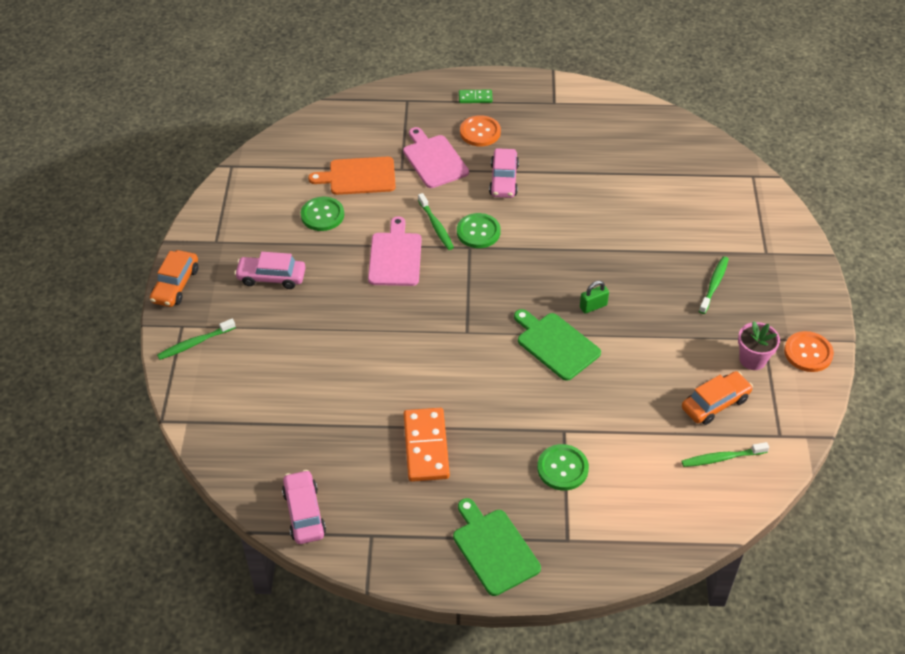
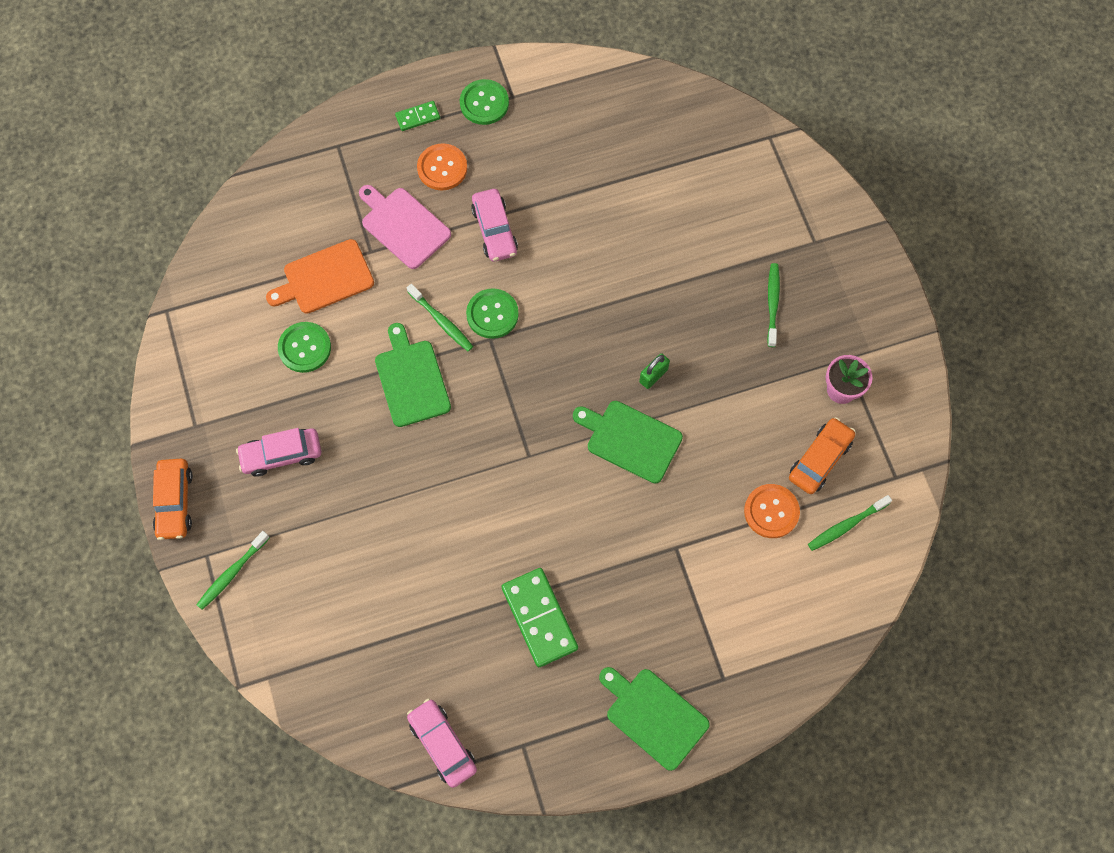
camera: 20 degrees left, 20 degrees up
(395, 256) = (411, 379): pink cutting board -> green cutting board
(426, 446) = (539, 618): orange domino -> green domino
(562, 468) = (690, 595): green button -> green button (484, 103)
(808, 353) = (895, 362): orange button -> orange button (771, 511)

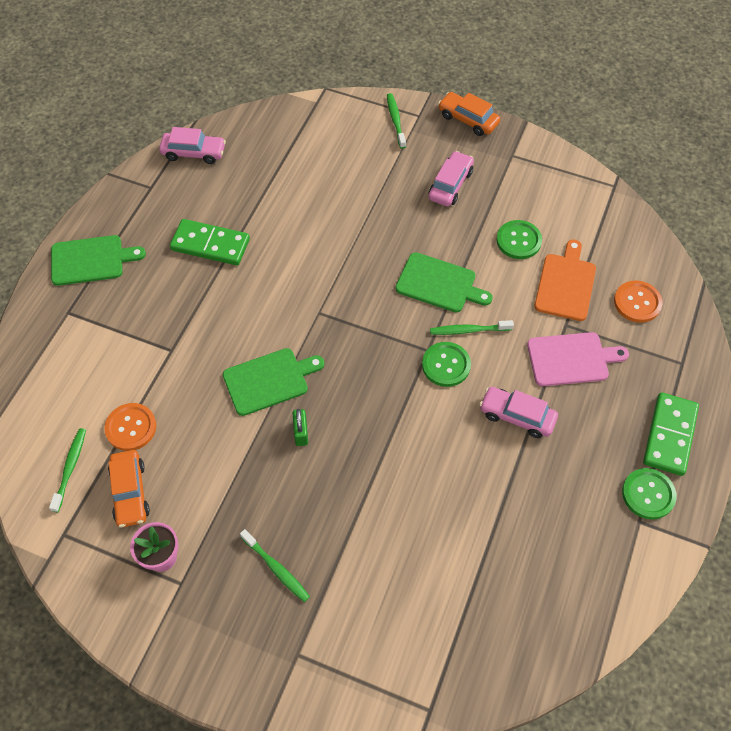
camera: 130 degrees right, 10 degrees down
(418, 117) = (670, 435): green domino -> green domino, size x1.93
(442, 168) = (605, 419): orange button -> orange button (637, 302)

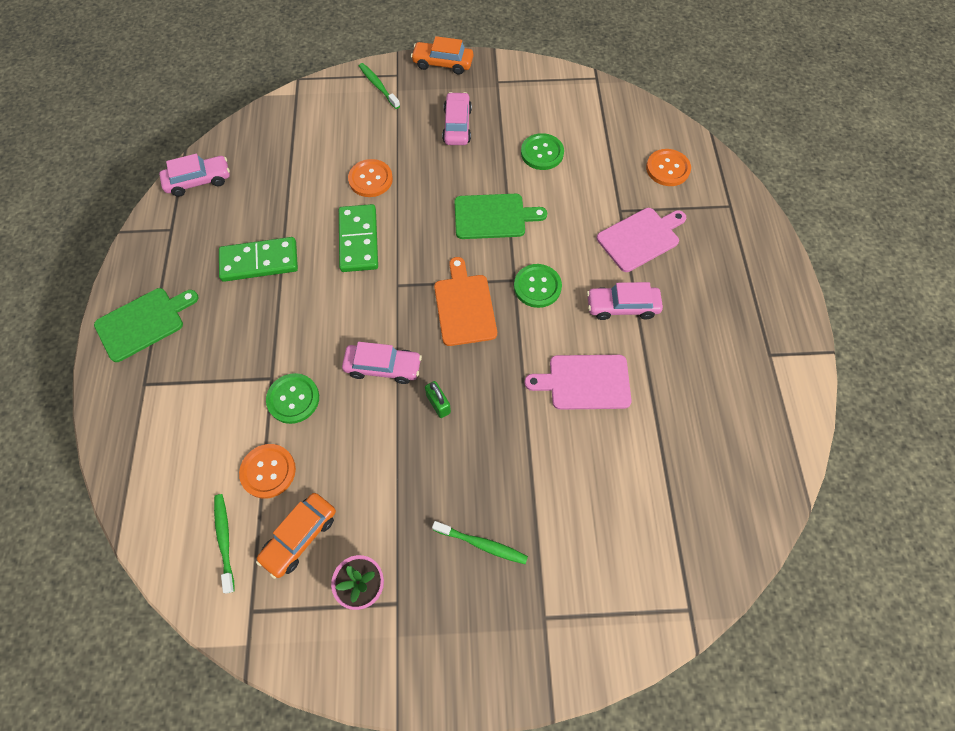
camera: 25 degrees left, 5 degrees up
(130, 492) = (300, 536): orange car -> orange car turned 75 degrees clockwise
(269, 380) = (383, 367): green cutting board -> pink car
(344, 206) = (370, 179): none -> orange button
(443, 470) = (584, 382): none -> pink cutting board
(468, 330) = (540, 248): green toothbrush -> none
(566, 284) = (601, 175): orange cutting board -> orange cutting board (464, 306)
(648, 494) = (764, 328): green button -> green button (293, 399)
(670, 435) = (754, 270): green domino -> green domino (359, 240)

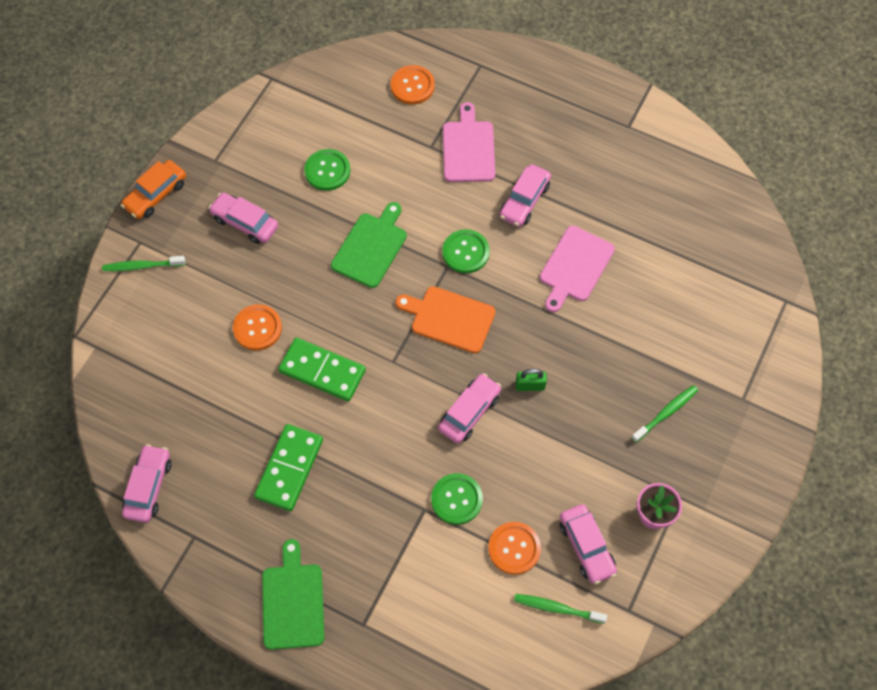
camera: 60 degrees left, 0 degrees up
(300, 536) = (586, 547): orange car -> pink car

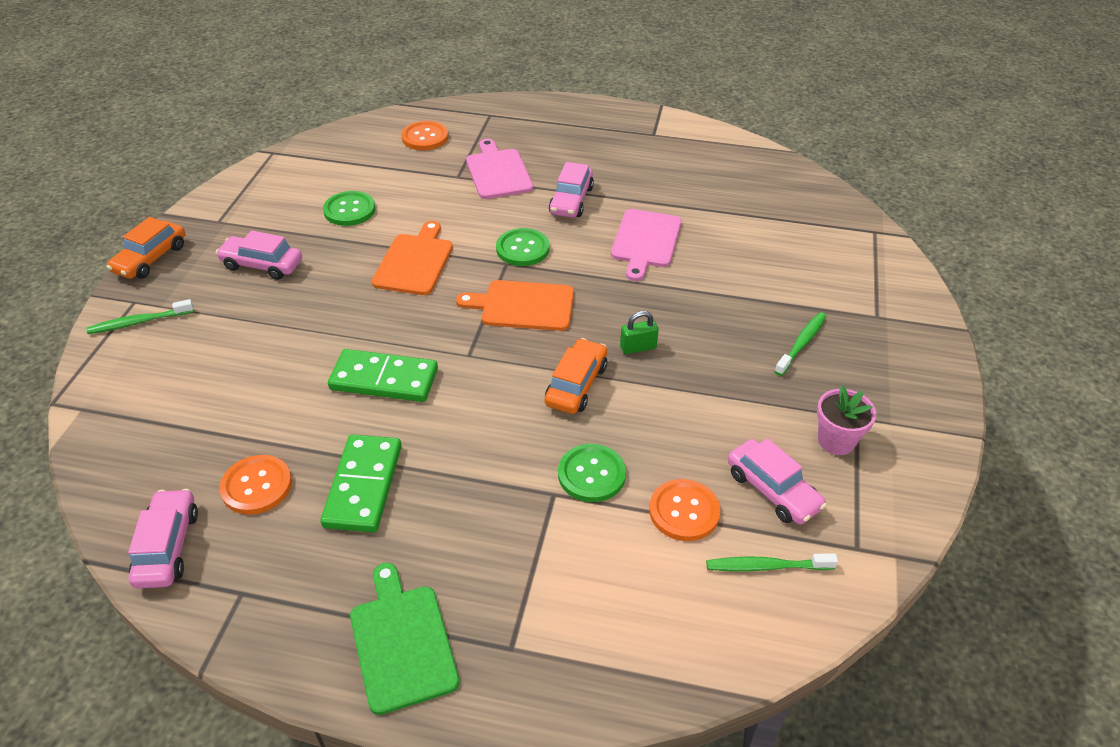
camera: 15 degrees left, 20 degrees down
(257, 328) = (294, 354): orange button -> orange button (256, 486)
(371, 247) = (415, 262): green cutting board -> orange cutting board
(469, 412) = (576, 385): pink car -> orange car

